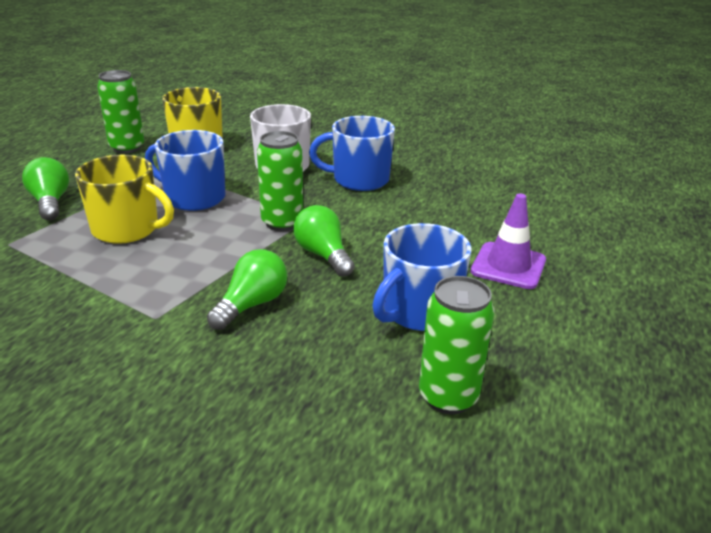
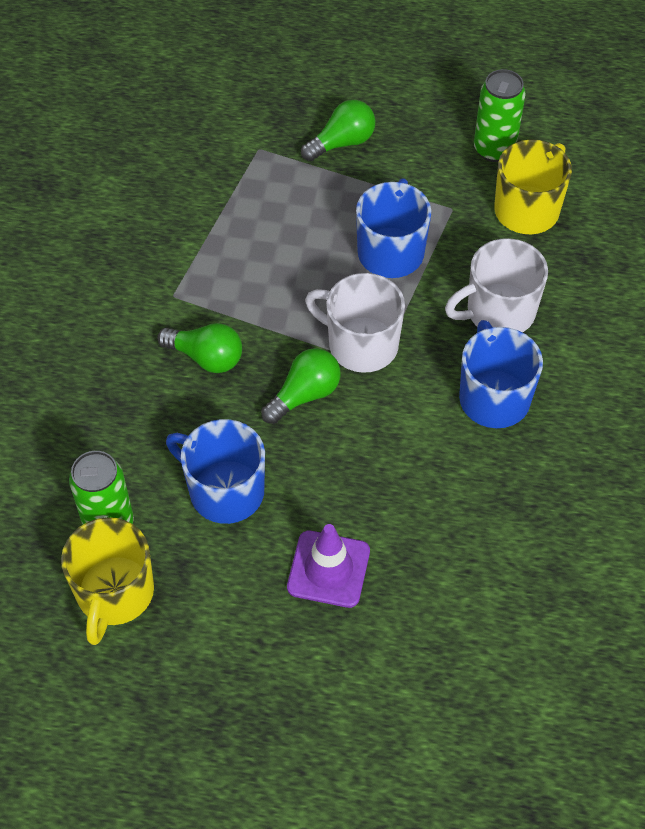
camera: 80 degrees right, 25 degrees up
(127, 229) = (308, 222): yellow mug -> yellow mug (114, 594)
(282, 222) = (361, 344): green can -> white mug

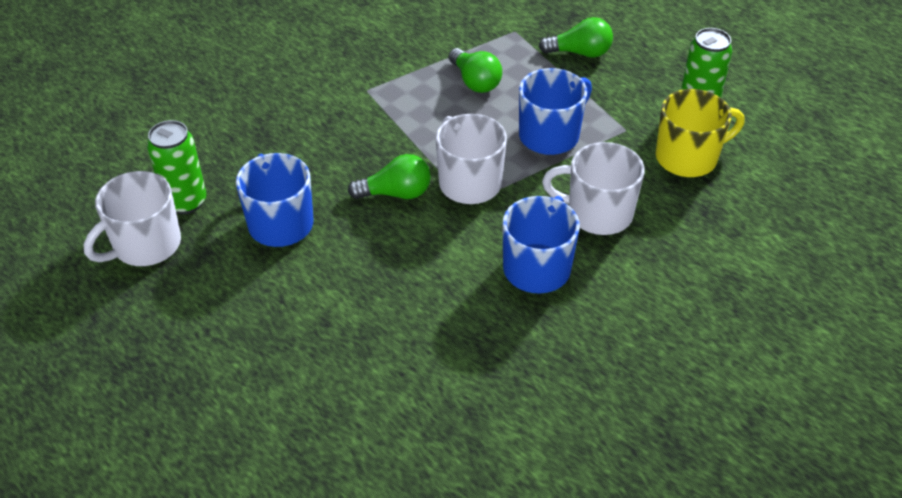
camera: 35 degrees right, 10 degrees down
(114, 594) = (145, 245): yellow mug -> white mug
(206, 357) = (351, 137): green light bulb -> green light bulb (475, 82)
(328, 569) = (300, 312): purple traffic cone -> none

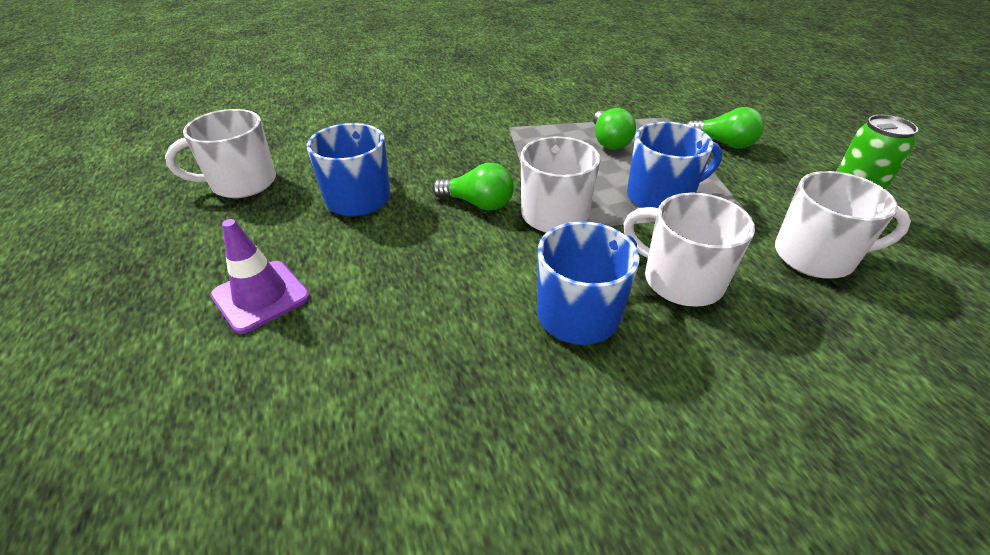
camera: 25 degrees right, 5 degrees down
(186, 202) = (302, 162): green can -> none
(275, 344) = (261, 296): none -> purple traffic cone
(688, 157) = (816, 256): yellow mug -> white mug

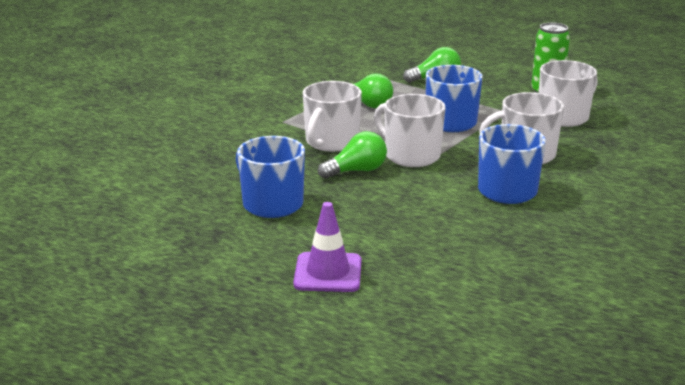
camera: 45 degrees left, 15 degrees down
(241, 183) = (157, 238): white mug -> white mug (331, 142)

